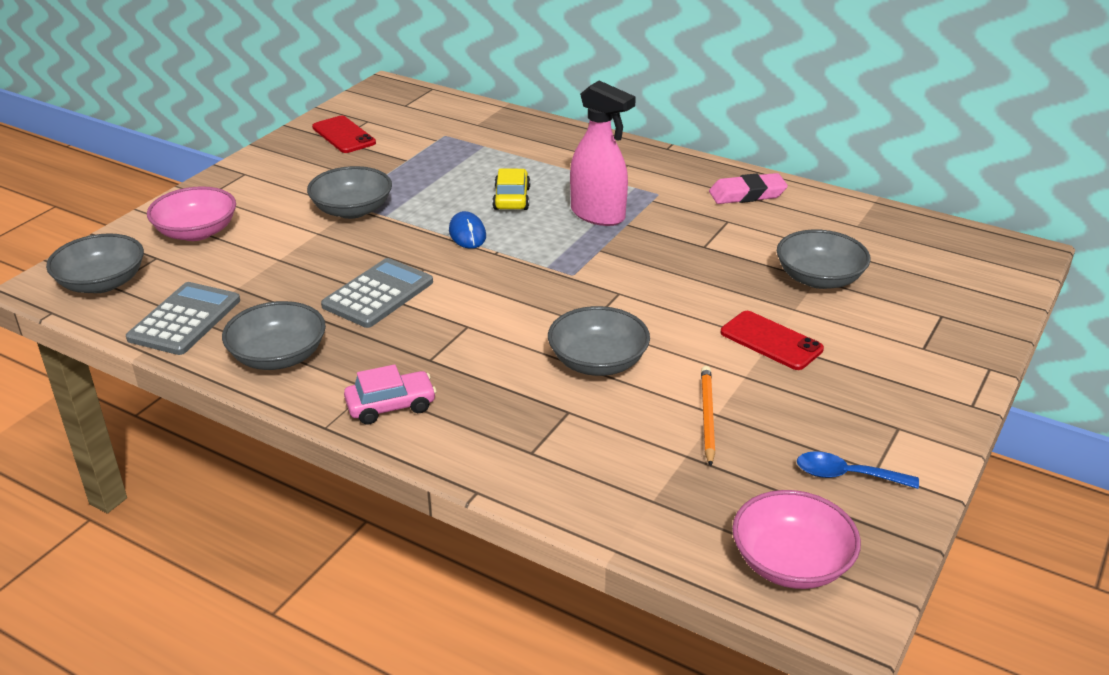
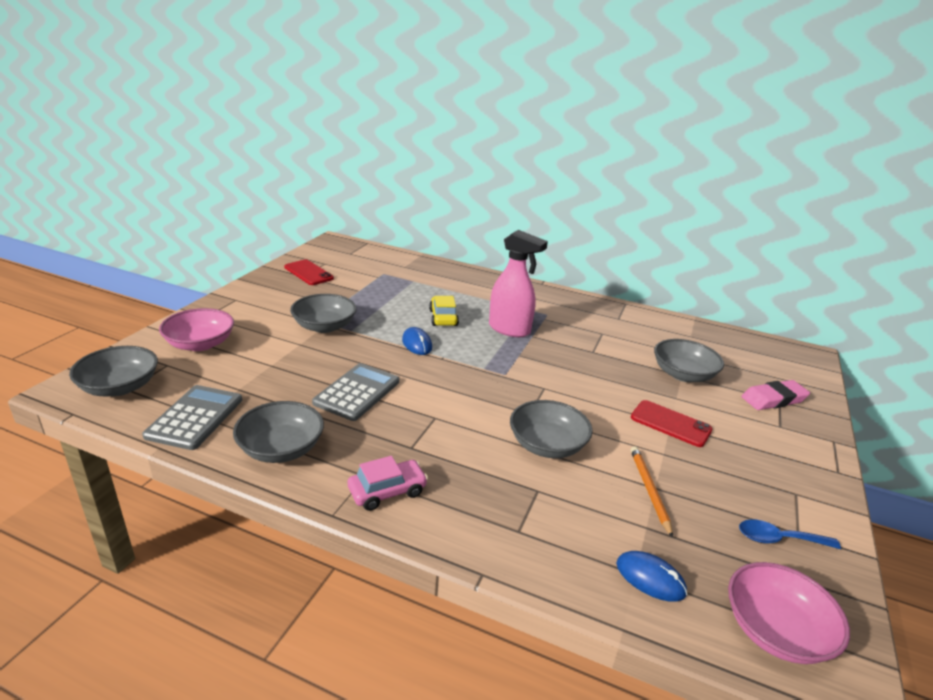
camera: 10 degrees left, 5 degrees down
(667, 506) = (650, 578): none -> blue mouse
(747, 194) = (608, 314): pink eraser -> pink eraser (773, 399)

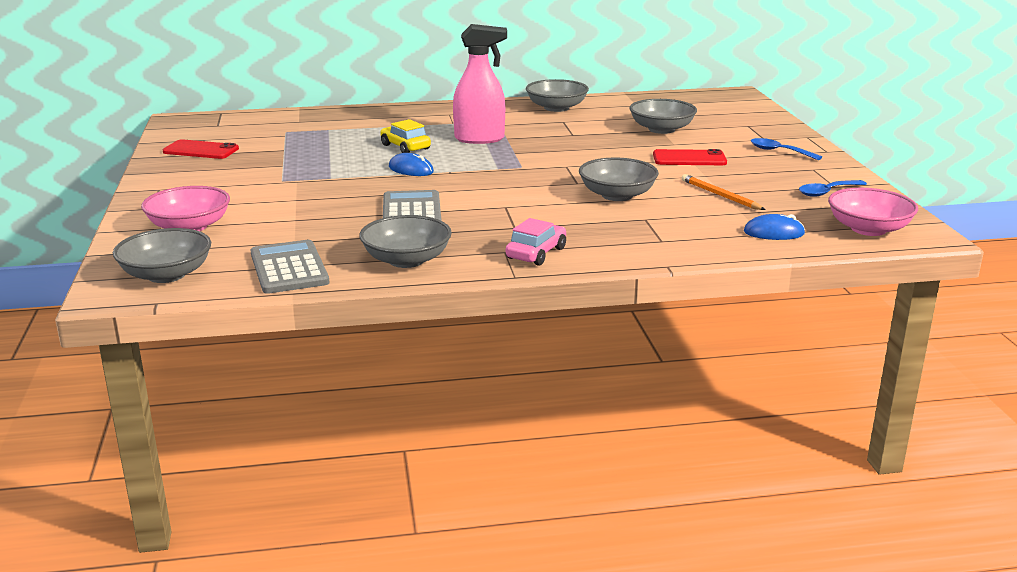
camera: 30 degrees left, 5 degrees down
(324, 326) = (298, 182): grey bowl -> grey bowl (556, 108)
(773, 399) = (743, 126): pink eraser -> none
(780, 451) = (779, 151): none -> blue spoon

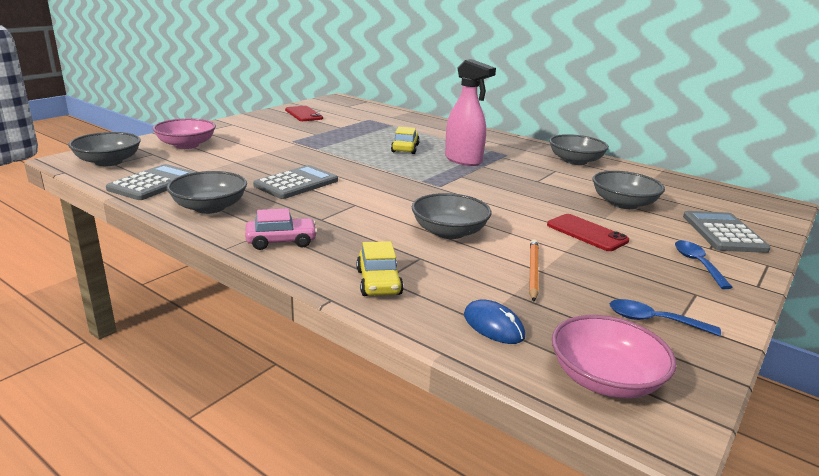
camera: 45 degrees right, 0 degrees up
(411, 169) = (370, 161): blue mouse -> none
(664, 243) = (378, 282): none -> yellow car
(751, 126) = (723, 233): none -> grey calculator

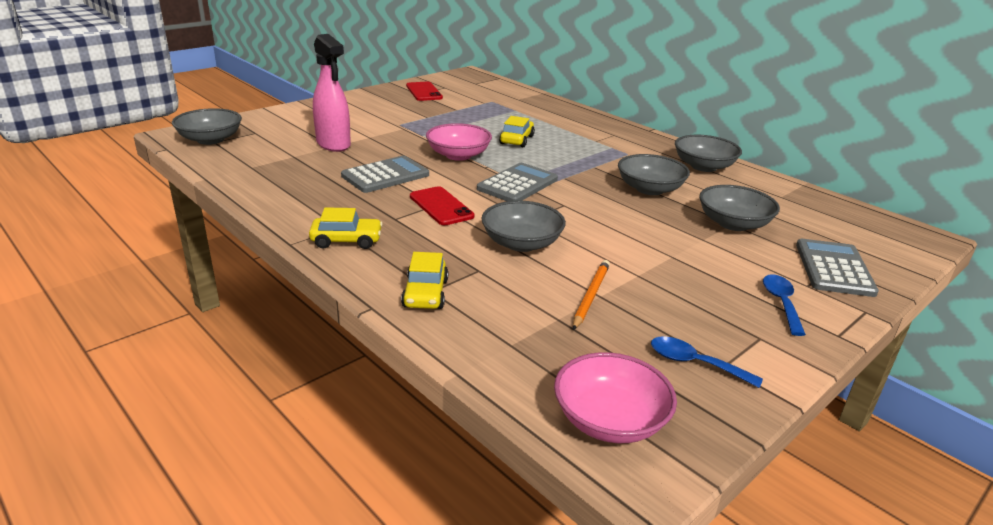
camera: 10 degrees right, 5 degrees up
(153, 183) = (245, 167): grey calculator -> grey calculator (517, 184)
(186, 145) = (291, 124): pink bowl -> pink bowl (458, 155)
(209, 207) = (290, 197): grey bowl -> grey bowl (649, 189)
(281, 241) = (346, 240): pink car -> yellow car
(463, 160) = (575, 158): pink spray bottle -> pink spray bottle (333, 144)
(493, 326) = (521, 351): blue mouse -> none
(586, 233) = (672, 256): red phone -> red phone (441, 206)

